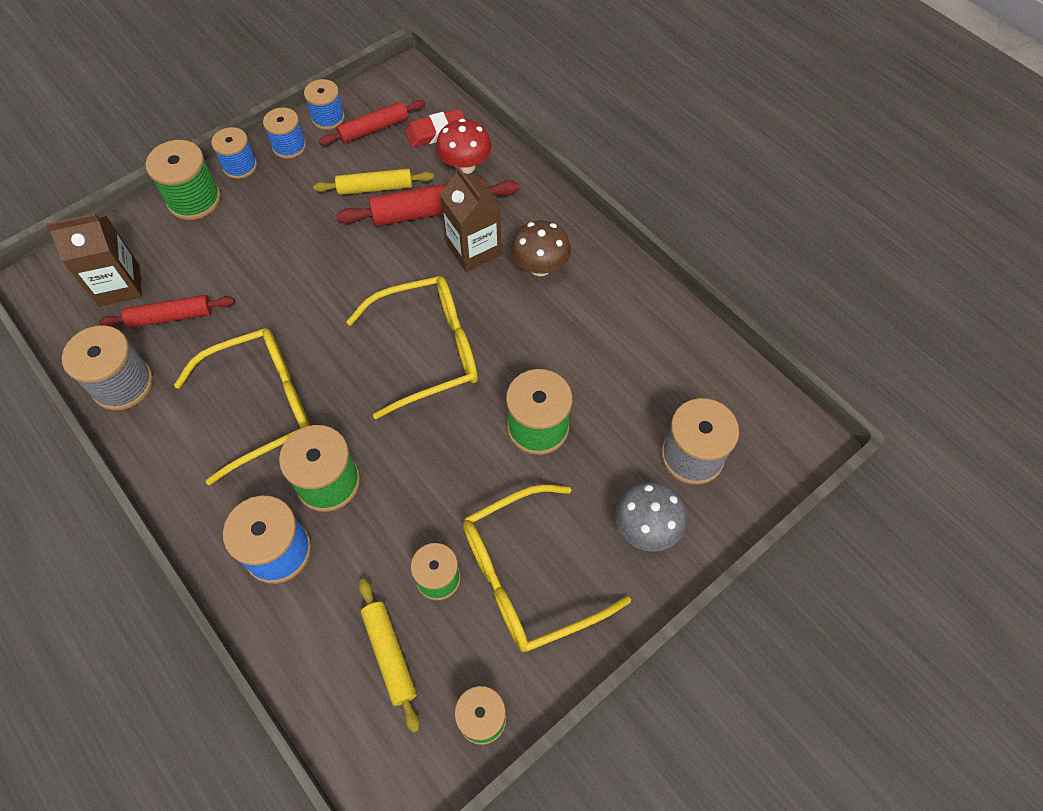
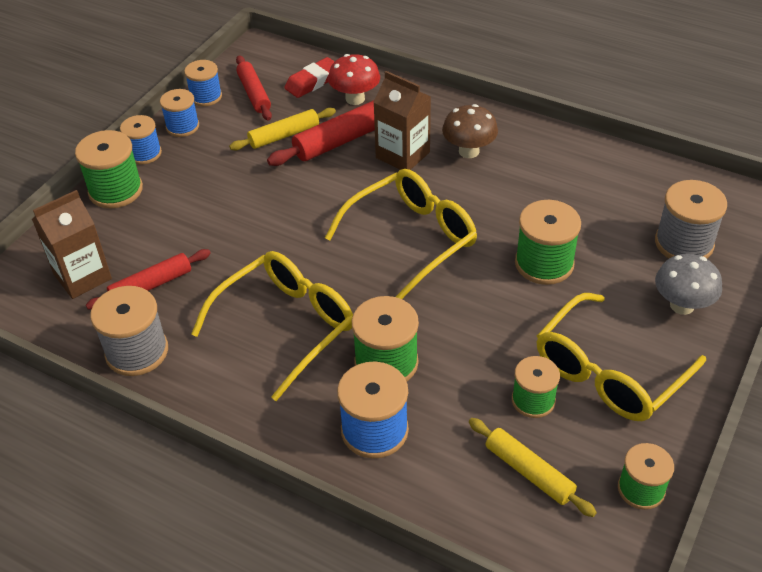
camera: 20 degrees left, 15 degrees down
(374, 129) = (254, 93): red rolling pin -> red rolling pin turned 60 degrees counterclockwise

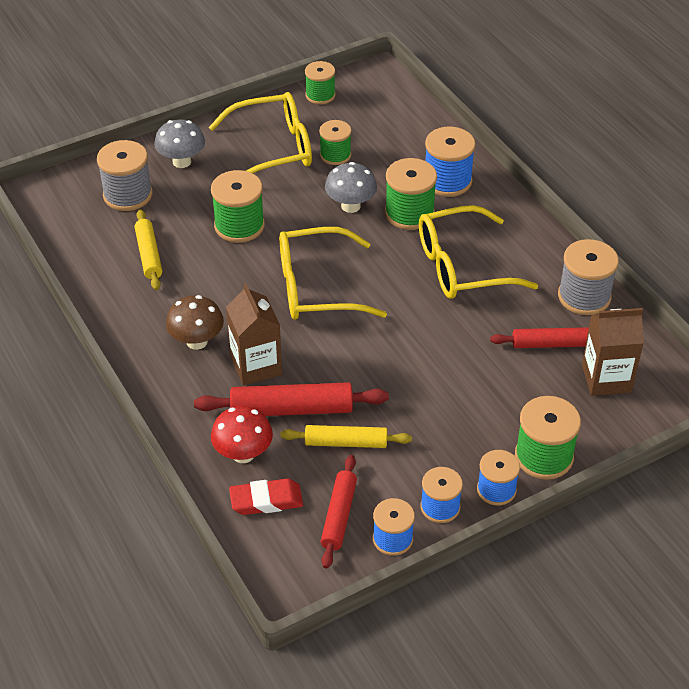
camera: 150 degrees left, 0 degrees up
(456, 340) = (350, 206): none -> grey mushroom
(529, 472) = (373, 126): yellow rolling pin -> yellow rolling pin (149, 255)

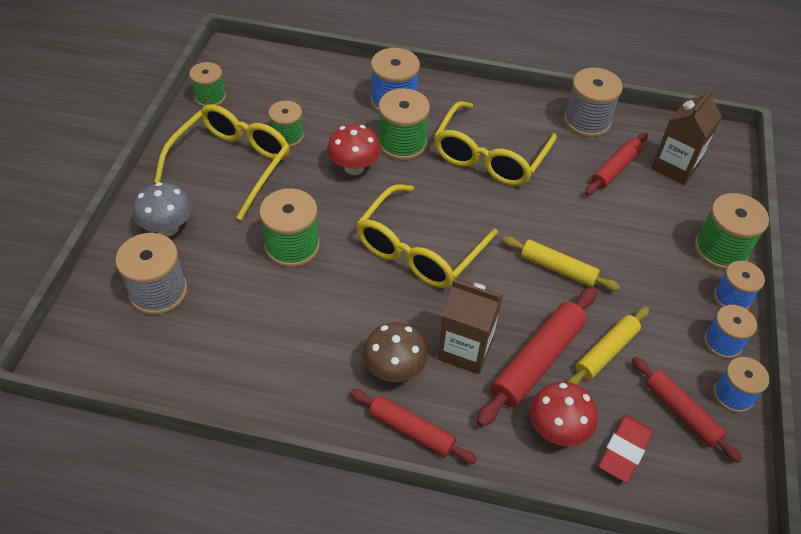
camera: 50 degrees left, 5 degrees up
(149, 255) = (251, 329): yellow rolling pin -> yellow rolling pin (558, 268)
(158, 380) = (411, 430): none -> red rolling pin
(350, 206) = (354, 167): grey mushroom -> red mushroom

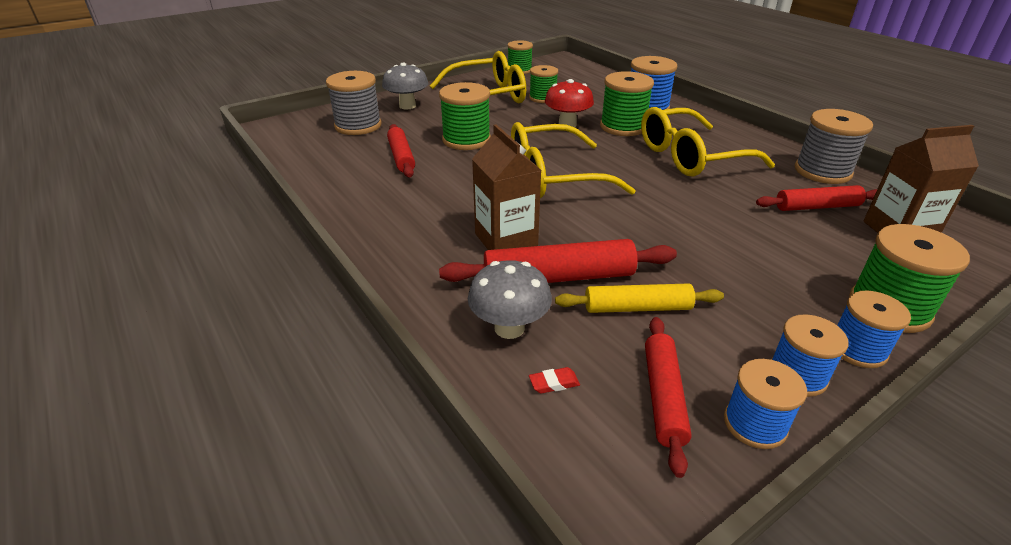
camera: 45 degrees right, 15 degrees down
(394, 370) = (435, 223): brown mushroom -> none
(411, 430) = (393, 258): red rolling pin -> red rolling pin (401, 157)
(557, 430) = (509, 328): red mushroom -> grey mushroom
(558, 268) = (664, 236): yellow rolling pin -> none
(624, 451) = (554, 383): red eraser -> red eraser, size x0.48

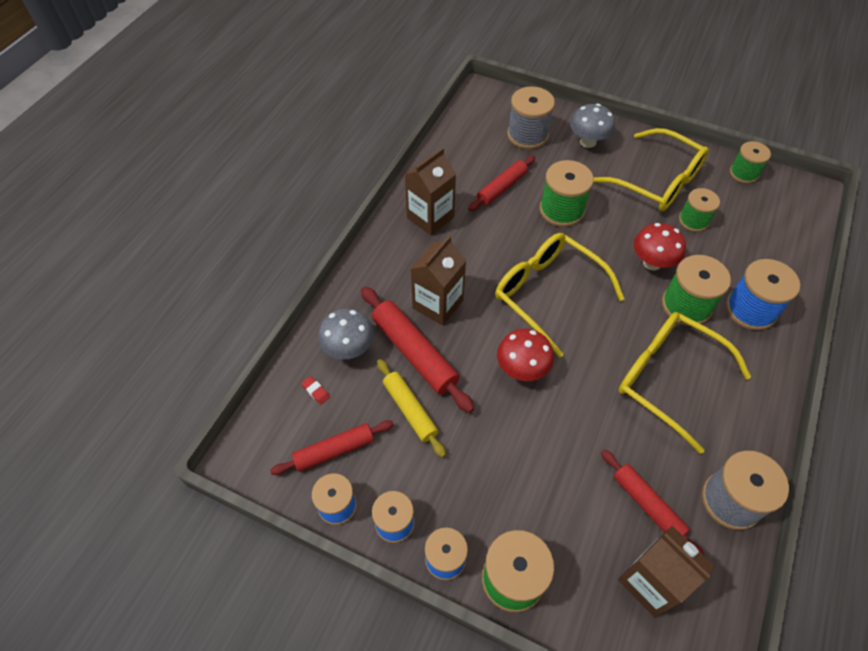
camera: 60 degrees right, 20 degrees up
(383, 206) = (430, 217): none -> brown carton
(632, 218) = (522, 369): none -> red mushroom

